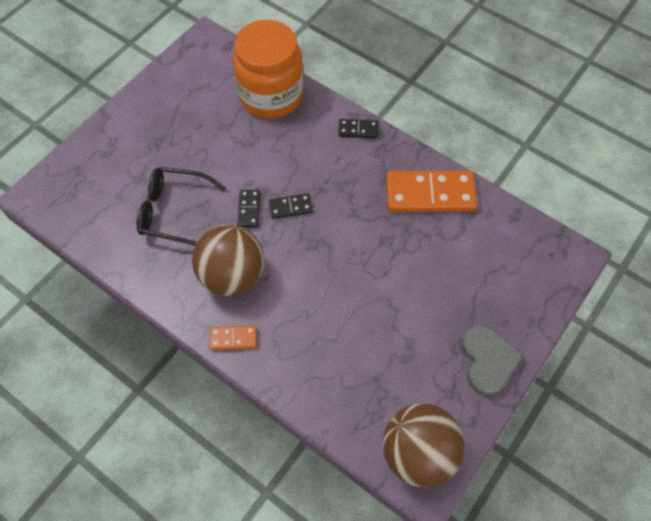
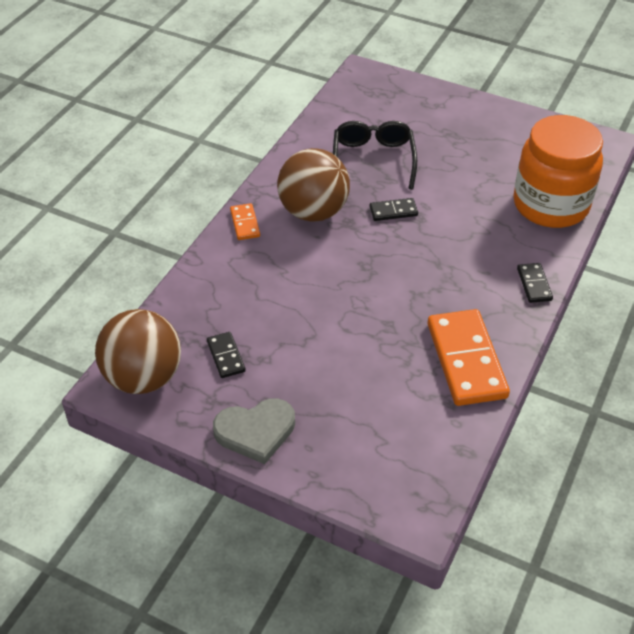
camera: 80 degrees right, 15 degrees down
(290, 207) = (406, 242): black domino -> black domino (226, 356)

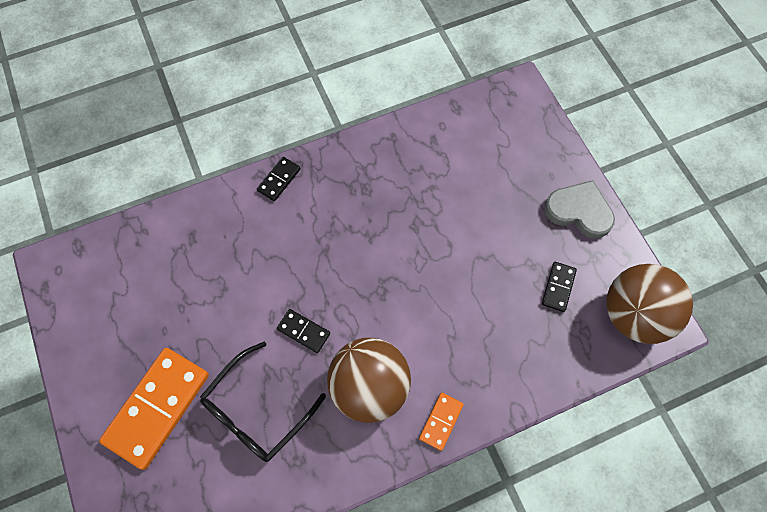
camera: 140 degrees left, 20 degrees up
(466, 360) = (391, 160): orange domino -> orange domino (157, 407)
(550, 205) = (178, 237): orange jar -> none

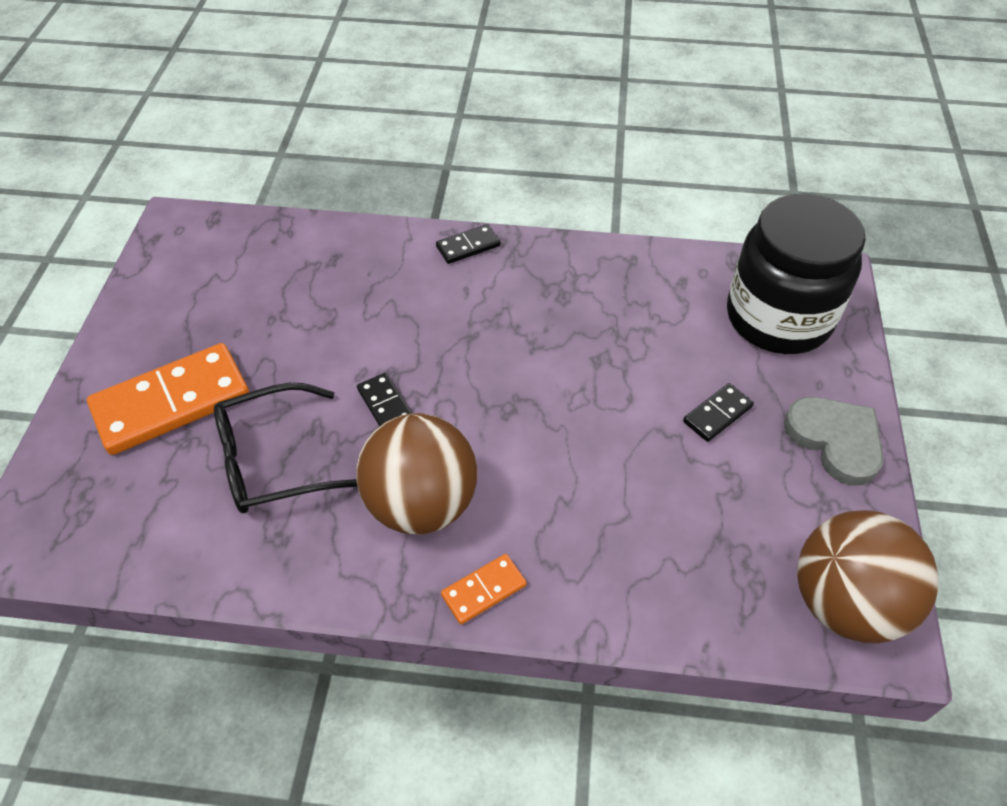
camera: 30 degrees right, 15 degrees down
(504, 138) = (778, 318): none -> black jar
(558, 287) = (749, 514): black domino -> black domino (717, 414)

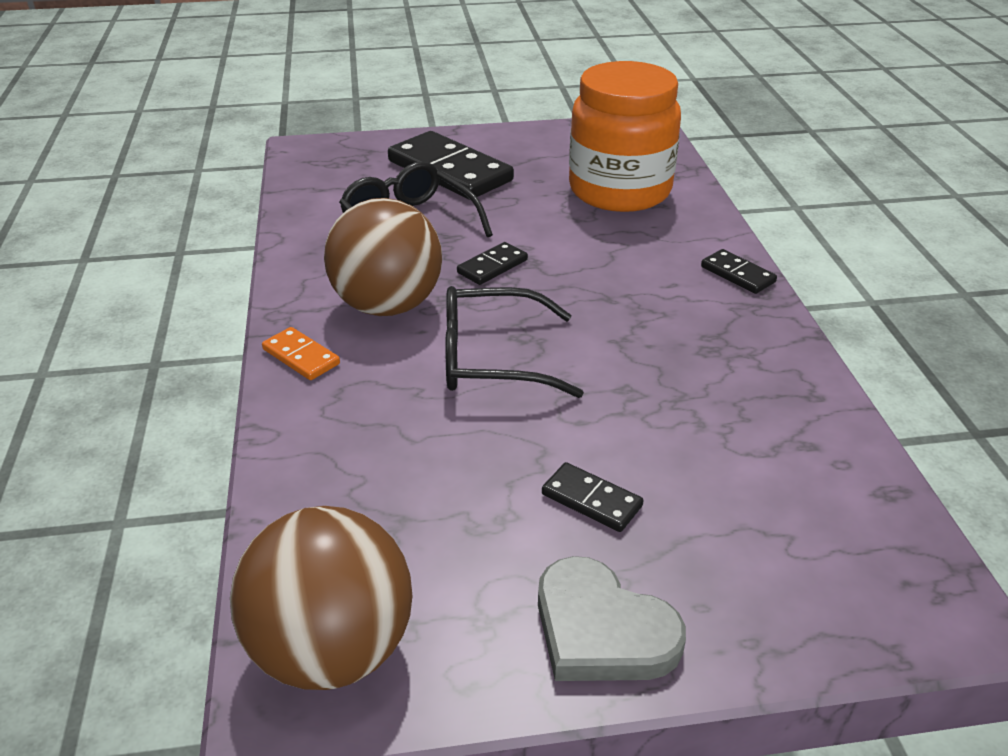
camera: 75 degrees right, 15 degrees down
(171, 402) = (450, 171): orange domino -> black domino
(293, 278) = (619, 191): none -> orange jar
(533, 437) = (492, 359): none -> black glasses
(778, 318) = (807, 550): black jar -> none
(835, 440) = (601, 630): grey heart -> grey heart turned 90 degrees clockwise

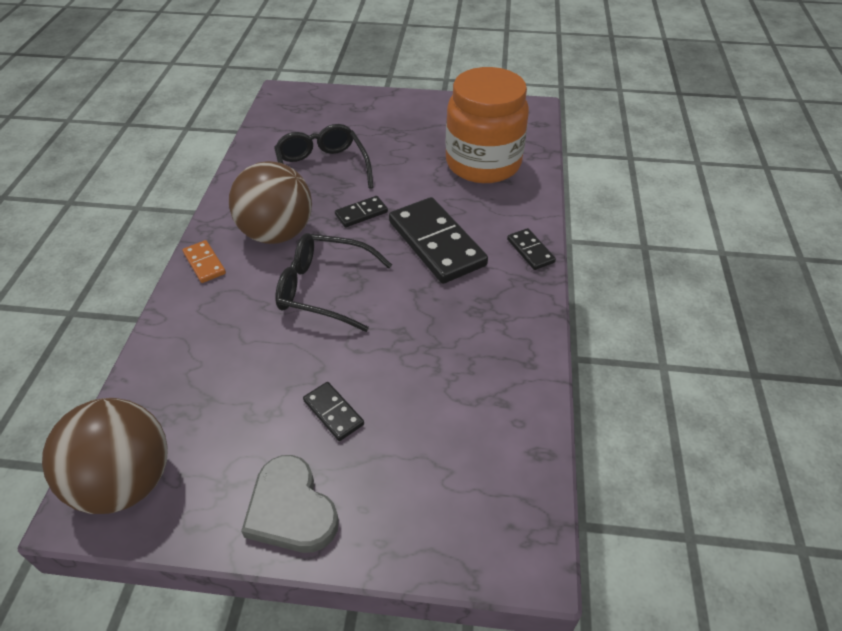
camera: 15 degrees right, 10 degrees up
(450, 171) = (372, 127): black domino -> black domino (436, 243)

